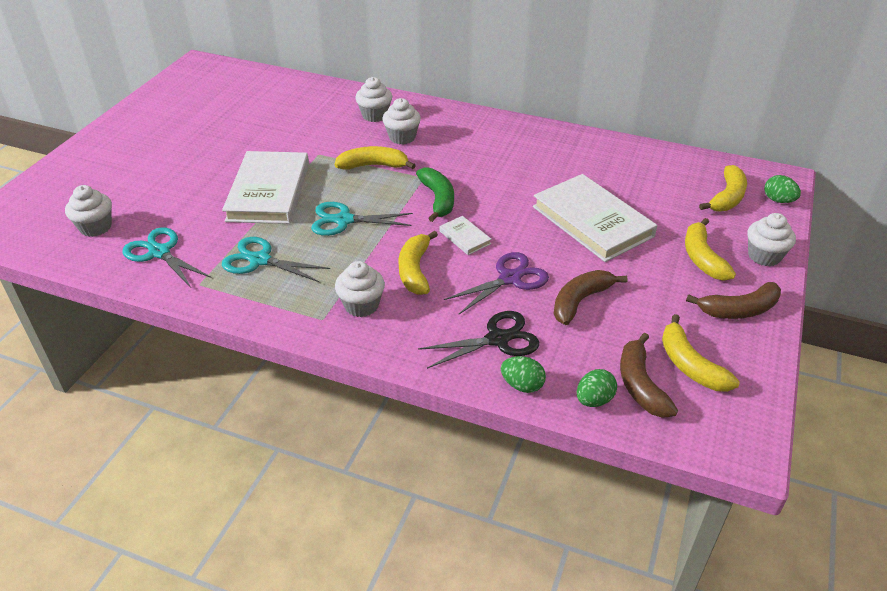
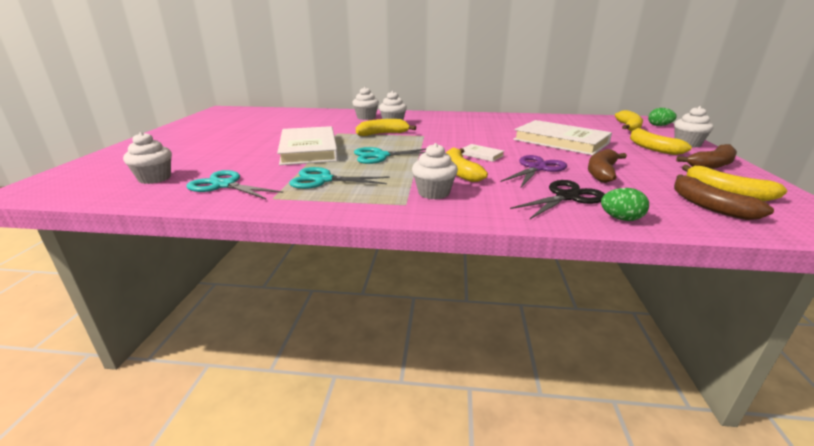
camera: 15 degrees left, 15 degrees down
(438, 199) = (443, 142): green banana -> none
(594, 400) = (689, 219): green egg -> none

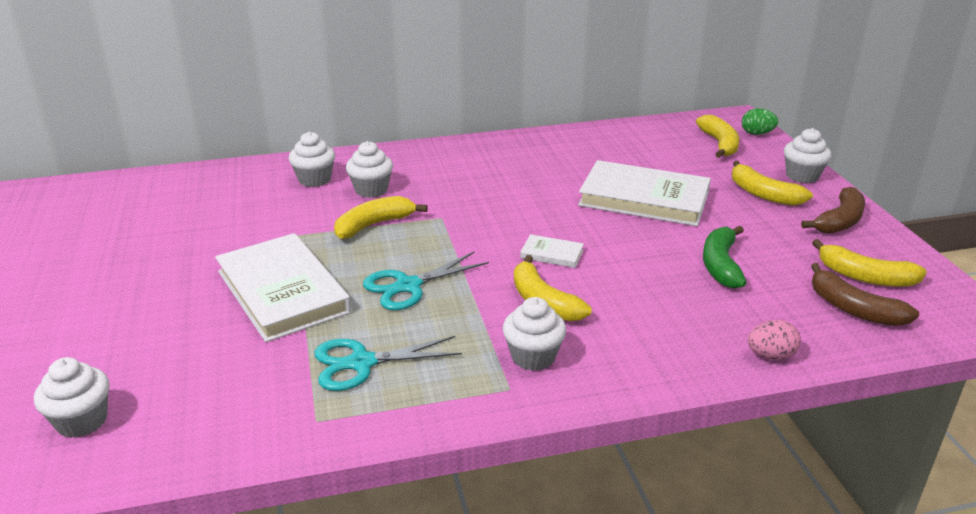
camera: 20 degrees left, 5 degrees up
(224, 185) = (217, 410): turquoise scissors -> none
(537, 168) = (639, 272): purple scissors -> none
(566, 197) = (698, 327): black scissors -> none
(601, 173) = (721, 265): brown banana -> green banana
(620, 219) = (770, 355): green egg -> pink egg

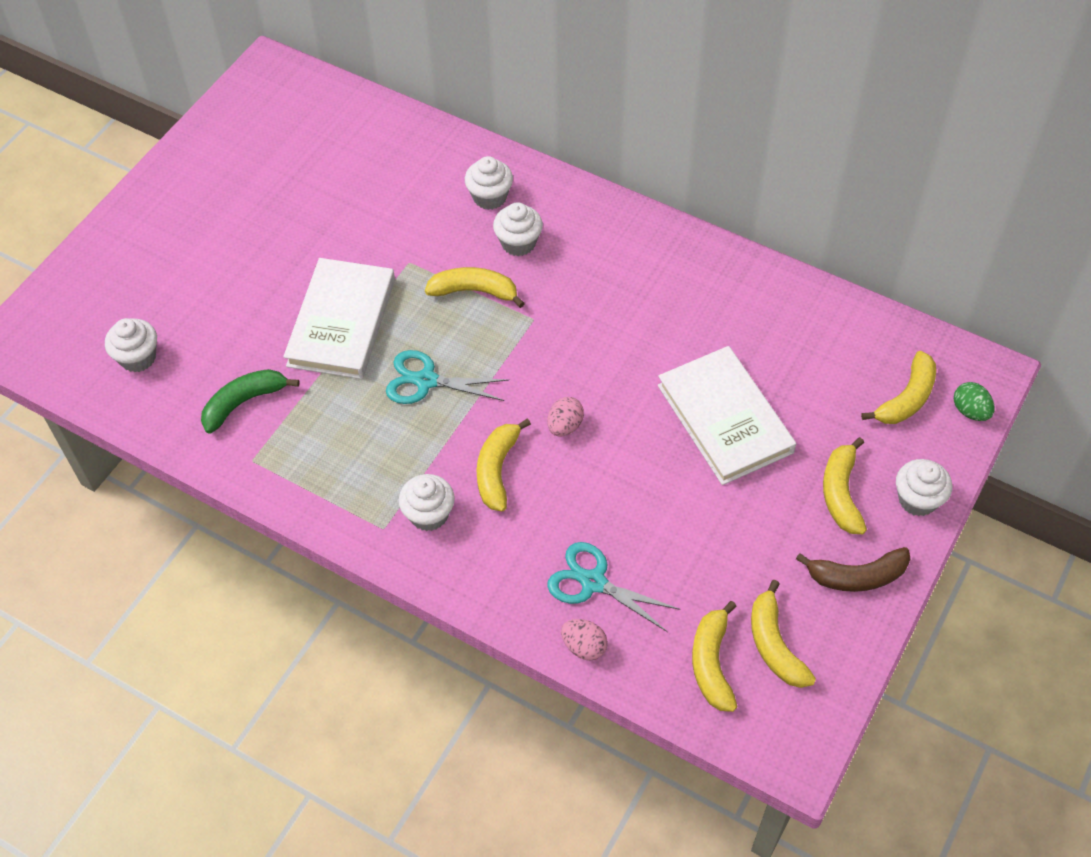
camera: 45 degrees right, 25 degrees up
(361, 363) = (322, 433): turquoise scissors -> turquoise scissors (593, 582)
(552, 254) = (565, 426): white book -> pink egg
(721, 265) = (677, 540): green banana -> green banana (244, 402)
(854, 309) = (712, 663): brown banana -> yellow banana

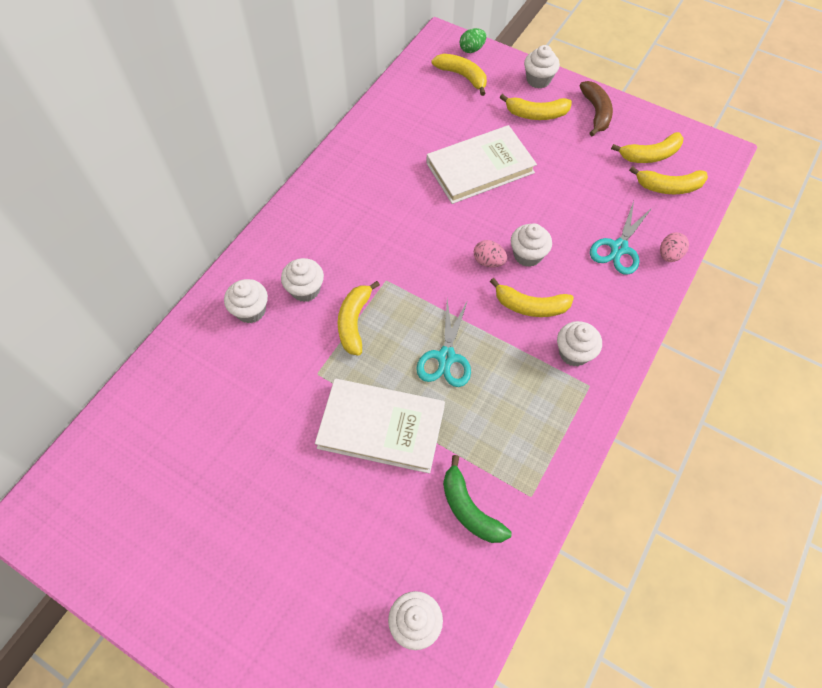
camera: 90 degrees left, 5 degrees up
(577, 470) = (527, 255): none -> white cupcake

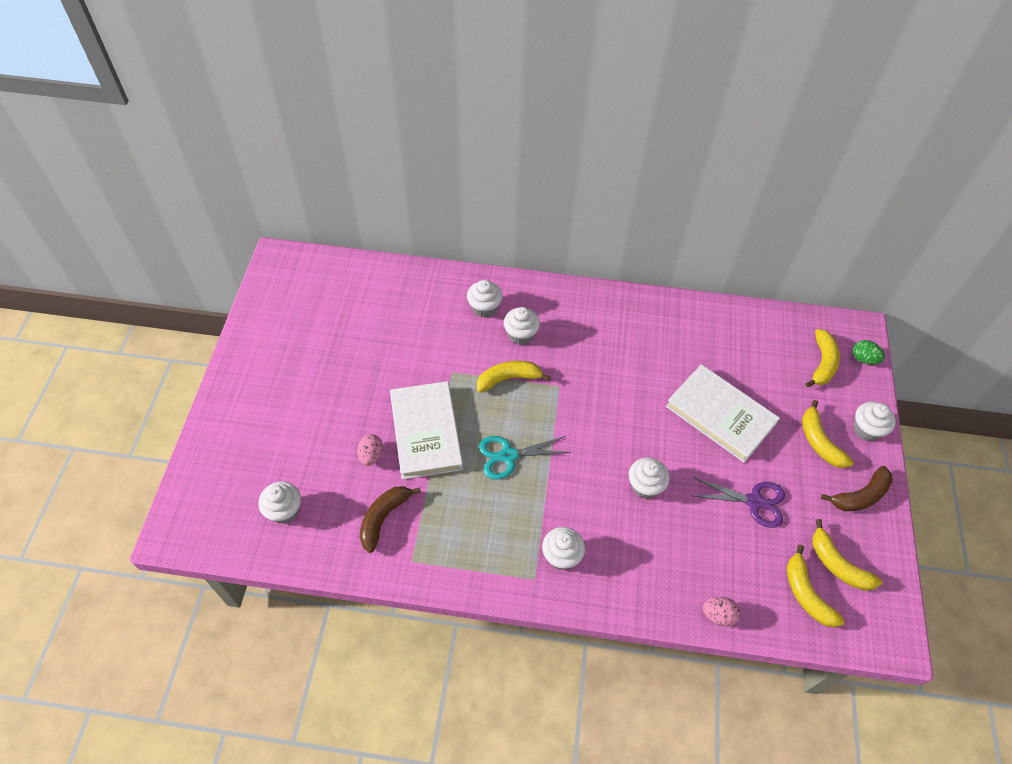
camera: 65 degrees right, 5 degrees down
(469, 509) = (383, 518): green banana -> brown banana
(488, 261) = (620, 456): pink egg -> pink egg (371, 455)
(530, 306) = (592, 505): yellow banana -> none
(574, 183) = (754, 501): none -> purple scissors
(619, 248) = (699, 564): turquoise scissors -> none

